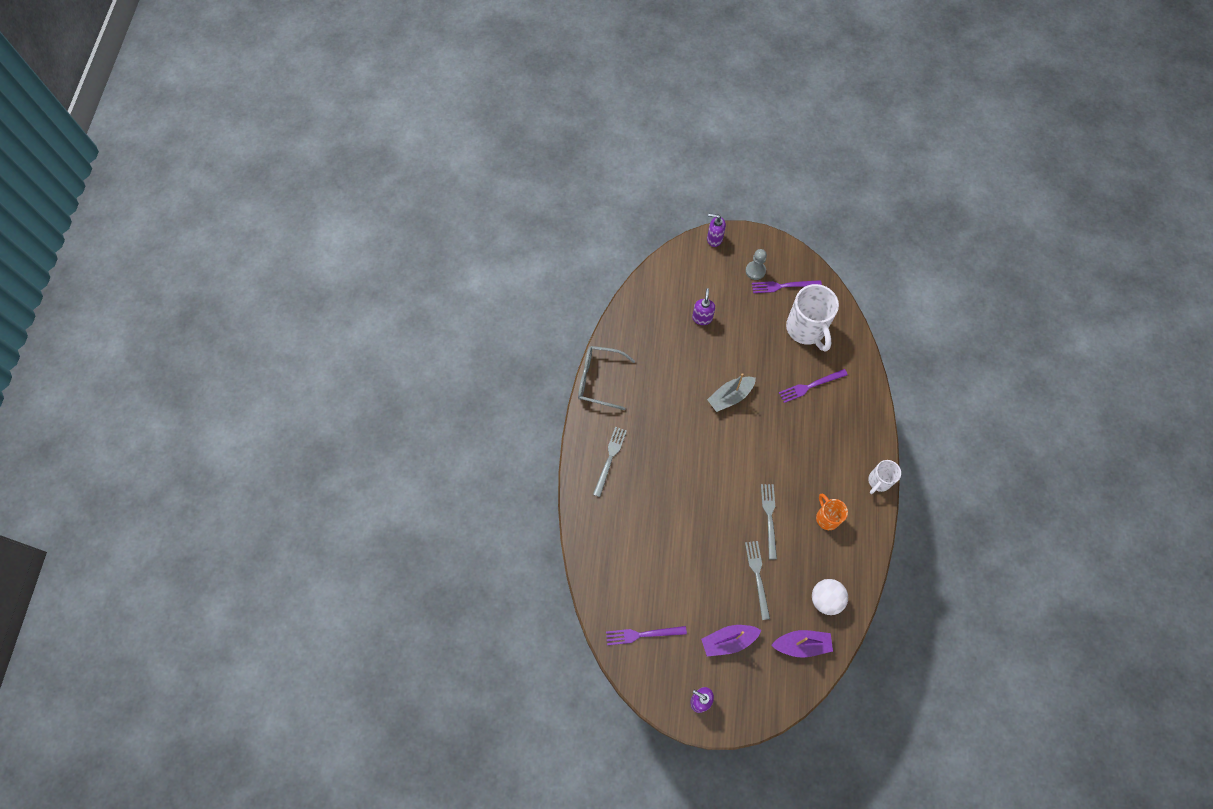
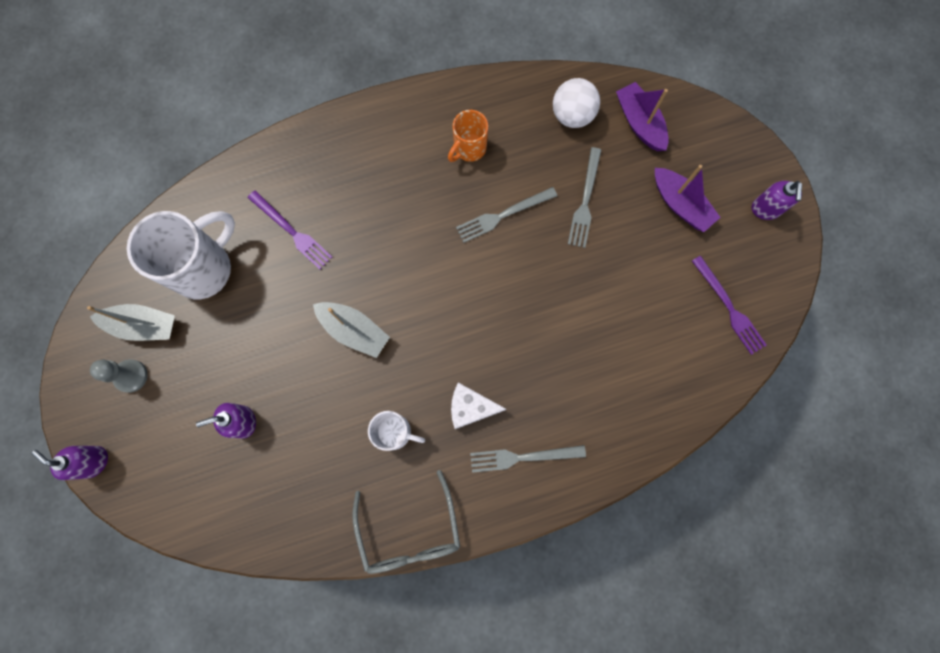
camera: 115 degrees left, 10 degrees up
(653, 442) = (470, 407): none -> white cheese
(714, 239) = (94, 461): purple soap dispenser -> purple soap dispenser turned 135 degrees clockwise
(757, 576) = (585, 201): grey fork -> grey fork turned 45 degrees counterclockwise
(783, 286) = (143, 325): purple fork -> grey boat
(878, 481) = (392, 105): white mug -> white mug (395, 432)

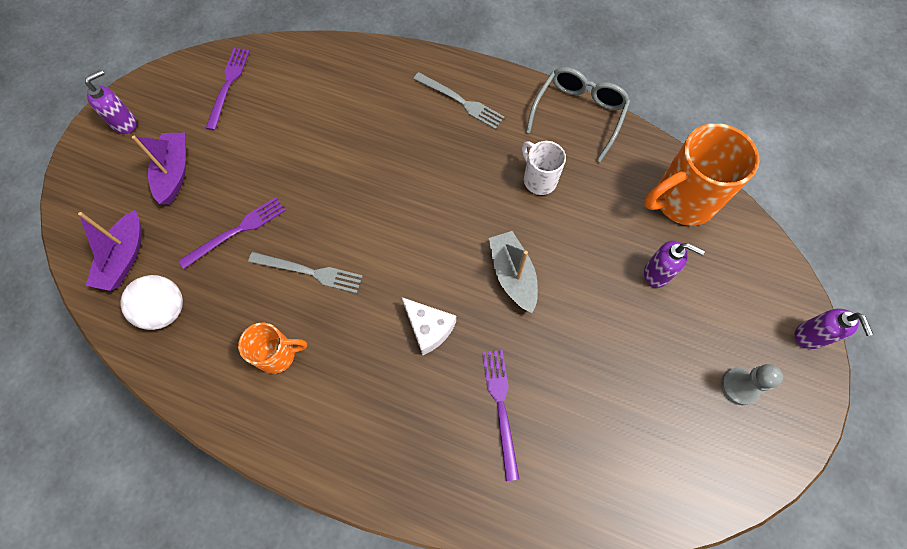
camera: 140 degrees left, 10 degrees down
(143, 325) = (703, 426): grey boat -> none
(204, 268) = (609, 438): white mug -> none
(261, 510) = (681, 200): none -> orange mug
(470, 407) = (469, 155): white cheese -> white cheese (428, 328)
(585, 201) = (237, 231): grey fork -> purple fork

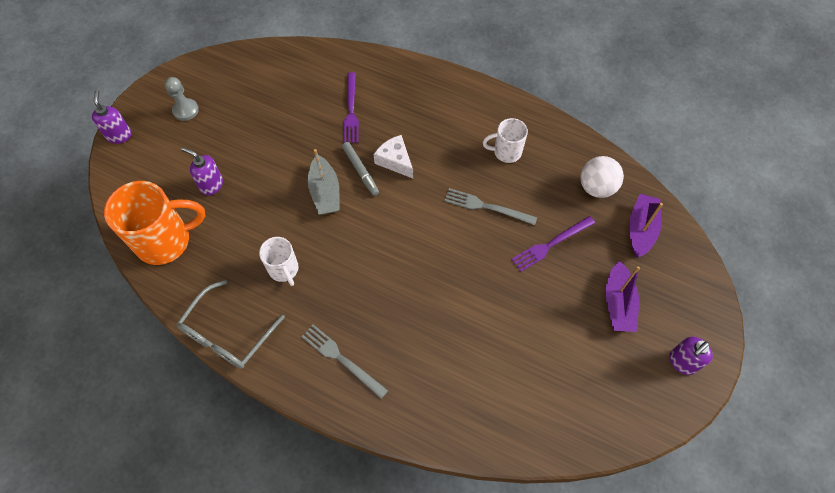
camera: 175 degrees left, 5 degrees down
(228, 85) = (585, 401): purple fork -> none
(278, 354) = (506, 152): orange mug -> white mug
(472, 309) = (360, 171): none -> grey marker

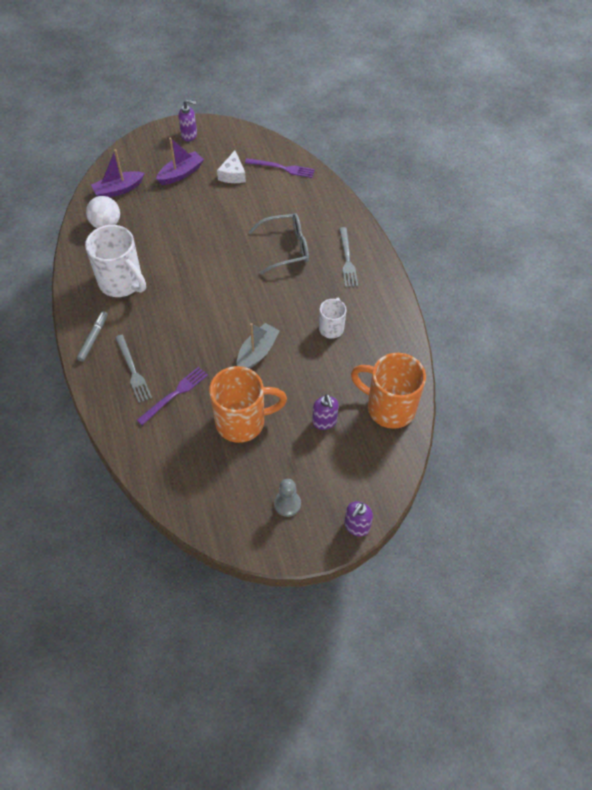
camera: 135 degrees left, 5 degrees down
(228, 334) = (397, 320): grey glasses -> grey glasses (286, 248)
(277, 134) = (242, 421): none -> orange mug
(360, 171) = (220, 347): grey marker -> grey marker (93, 338)
(395, 161) = (191, 335): white cheese -> white cheese (233, 174)
(486, 207) = (177, 264): grey fork -> grey fork (133, 370)
(506, 152) = (122, 283): white mug -> white mug, size x1.81
(551, 244) = (172, 220): purple fork -> purple fork (282, 168)

